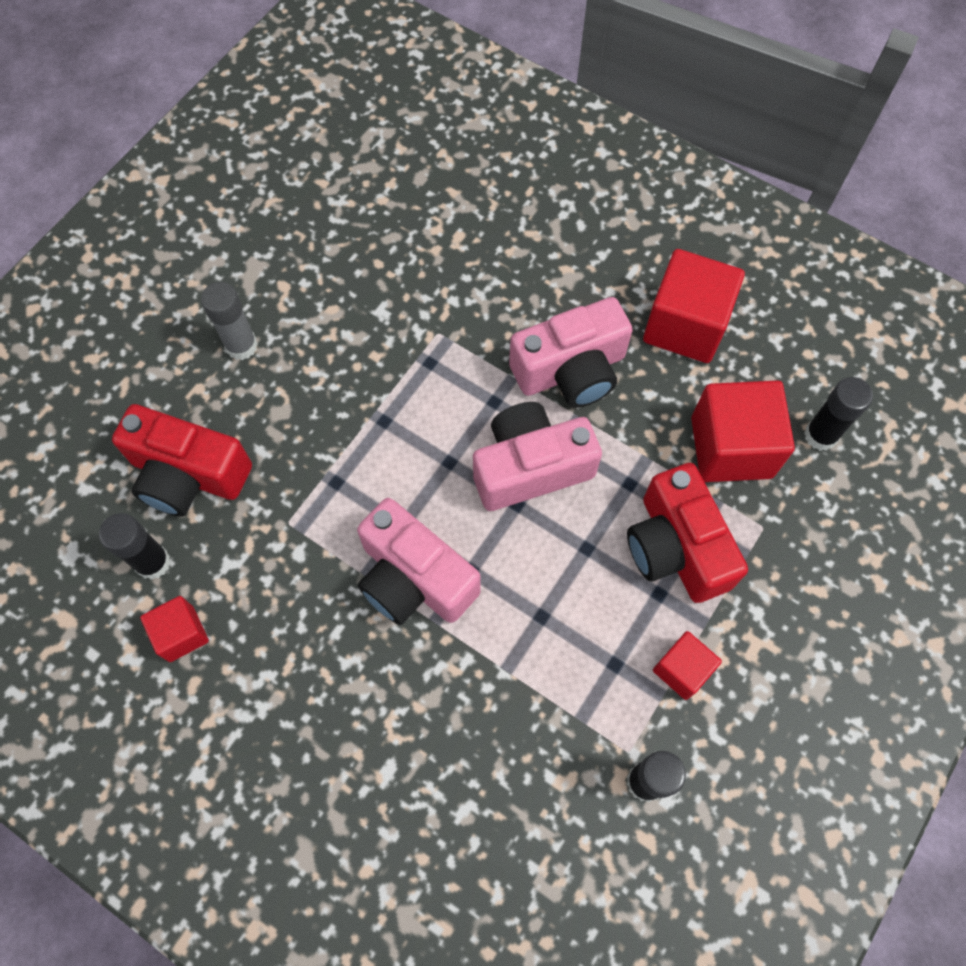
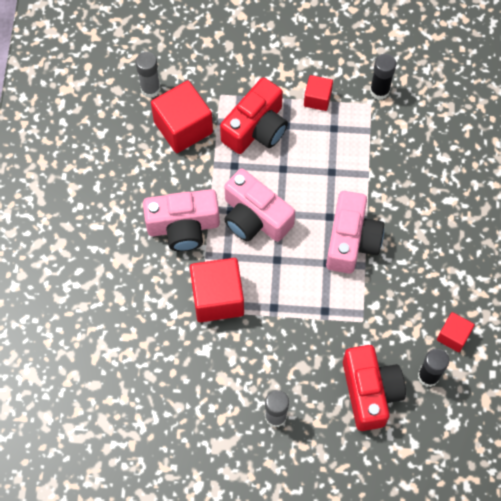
camera: 120 degrees left, 0 degrees up
(571, 370) = (183, 226): pink camera -> pink camera turned 135 degrees clockwise
(685, 325) = (119, 182): red cube -> red cube (217, 298)
(820, 435) = (150, 89): black glue stick -> grey glue stick

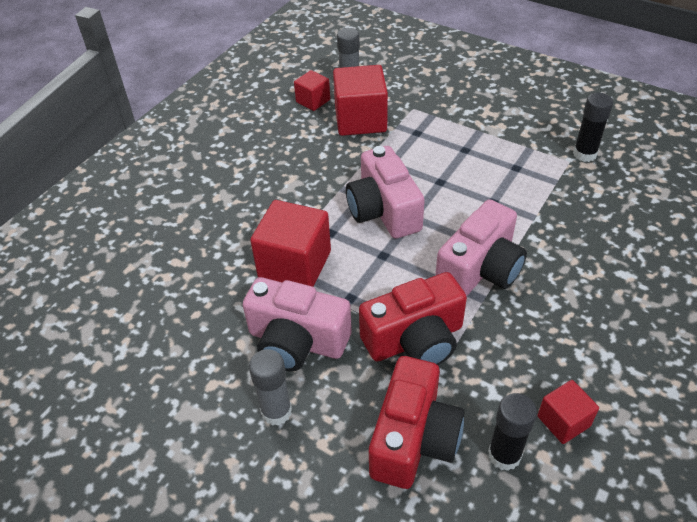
camera: 30 degrees right, 20 degrees down
(183, 226) = (304, 192): pink camera -> pink camera (297, 341)
(256, 128) = (432, 142): red camera -> red camera (415, 340)
(317, 99) = (511, 140): red cube -> red cube (313, 101)

